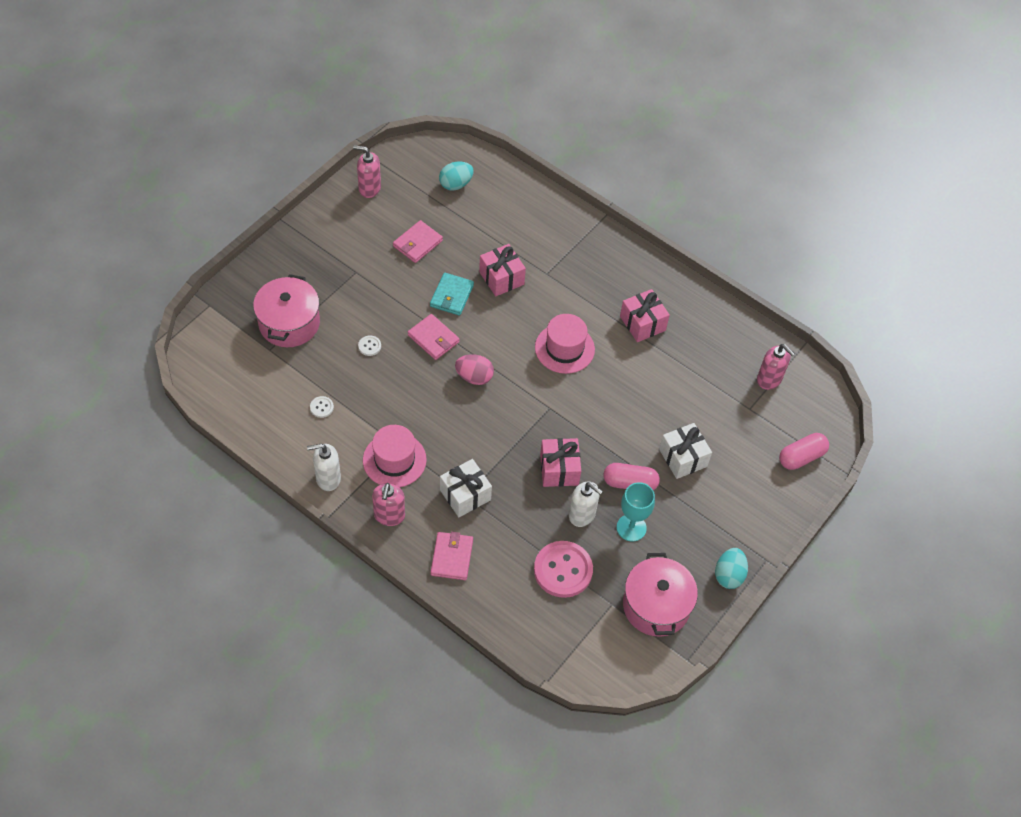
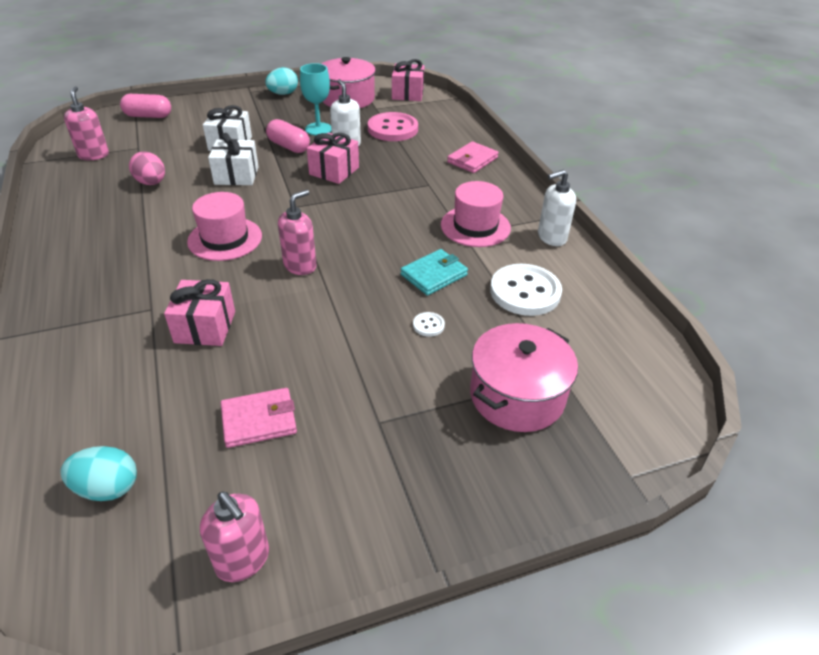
camera: 145 degrees left, 15 degrees down
(321, 407) = (525, 292): white button -> white button, size x2.36
(328, 478) = (551, 237): white soap dispenser -> white soap dispenser turned 135 degrees clockwise
(389, 516) = (508, 196): pink soap dispenser -> pink soap dispenser (300, 266)
(433, 338) = (348, 302): pink wallet -> none
(452, 296) = (283, 334): turquoise wallet -> turquoise wallet (434, 275)
(465, 495) = (429, 185): white gift -> white gift (236, 175)
(474, 377) = (339, 253): pink egg -> pink egg (151, 183)
(642, 323) = (127, 227): pink gift -> pink gift (407, 94)

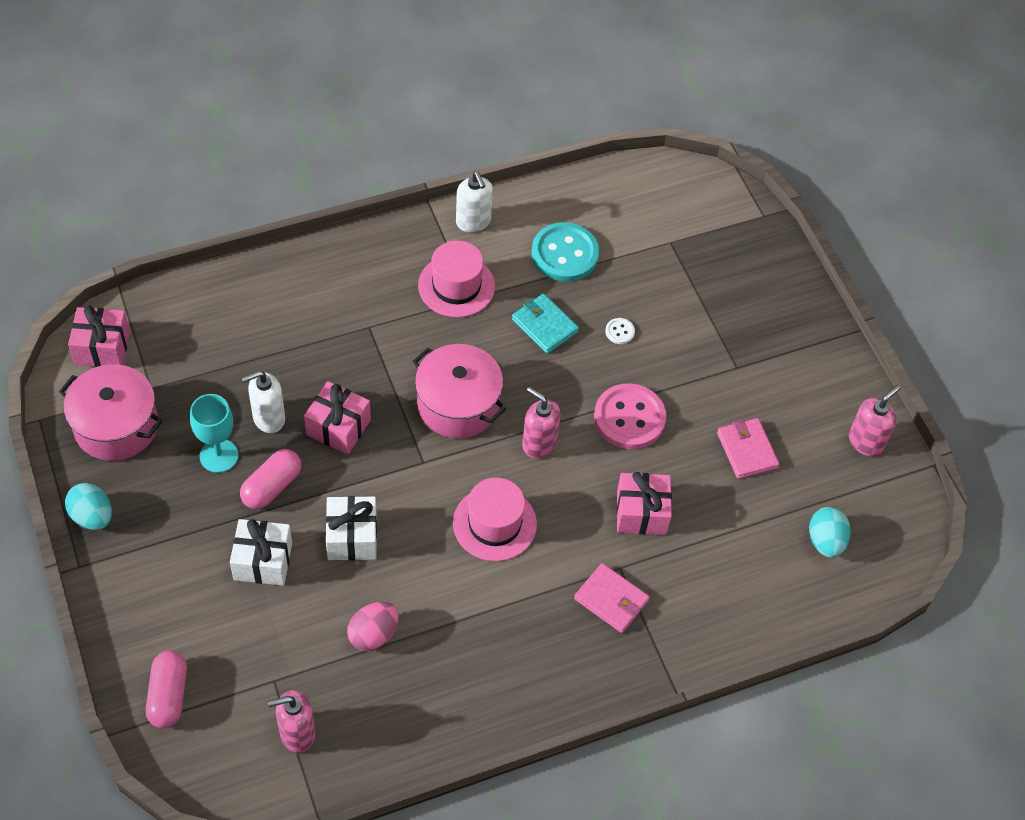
camera: 95 degrees left, 15 degrees up
(392, 129) = (220, 365): pink button -> pink button (629, 418)
(472, 160) = (308, 279): pink wallet -> pink wallet (611, 600)
(517, 395) = (697, 274): pink pot -> pink pot (458, 404)
(525, 292) = (565, 254): white button -> turquoise button

